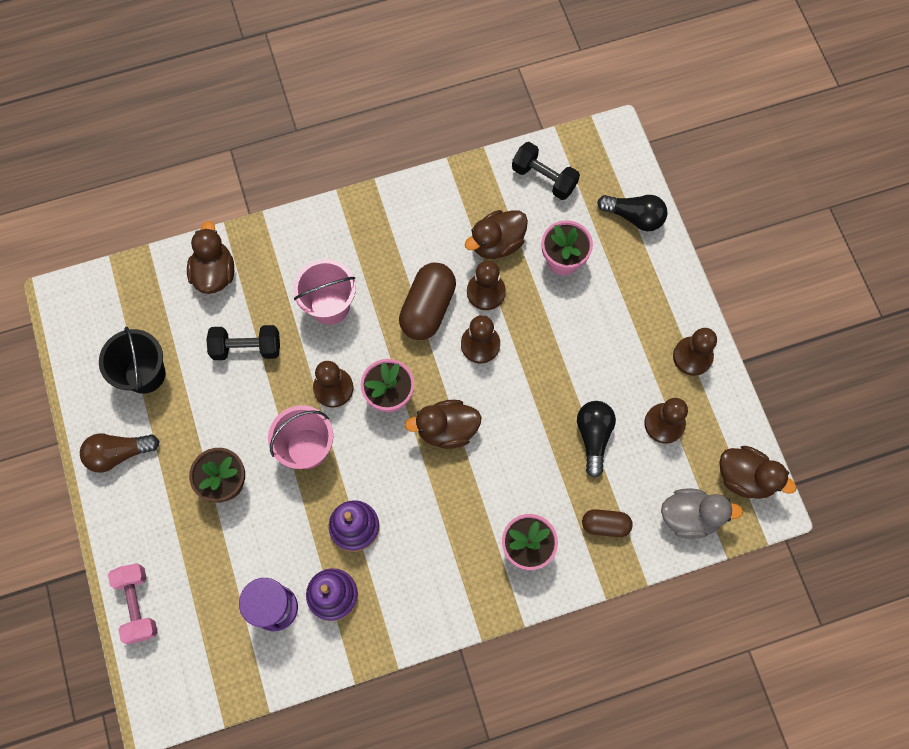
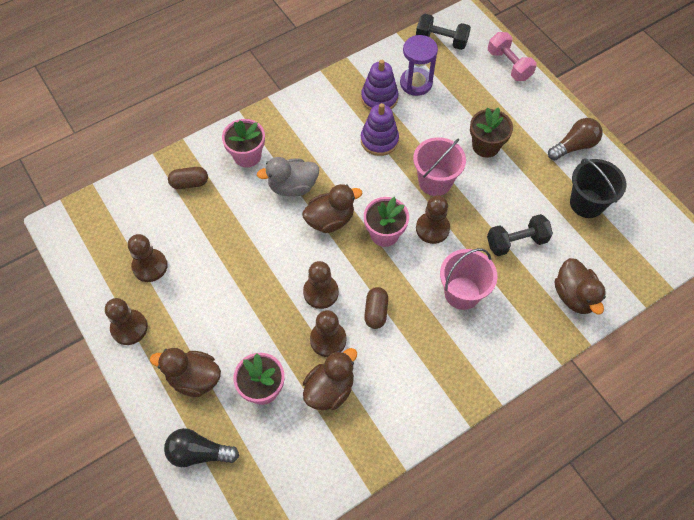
camera: 165 degrees right, 10 degrees down
(428, 308) = (376, 312): brown capsule -> brown capsule, size x0.57
(544, 178) = (299, 472): black dumbbell -> black dumbbell (441, 40)
(593, 437) = (208, 242): black light bulb -> none
(690, 517) = (123, 203): grey duck -> grey duck (292, 187)
(745, 477) = (79, 241): brown duck -> brown duck (194, 378)

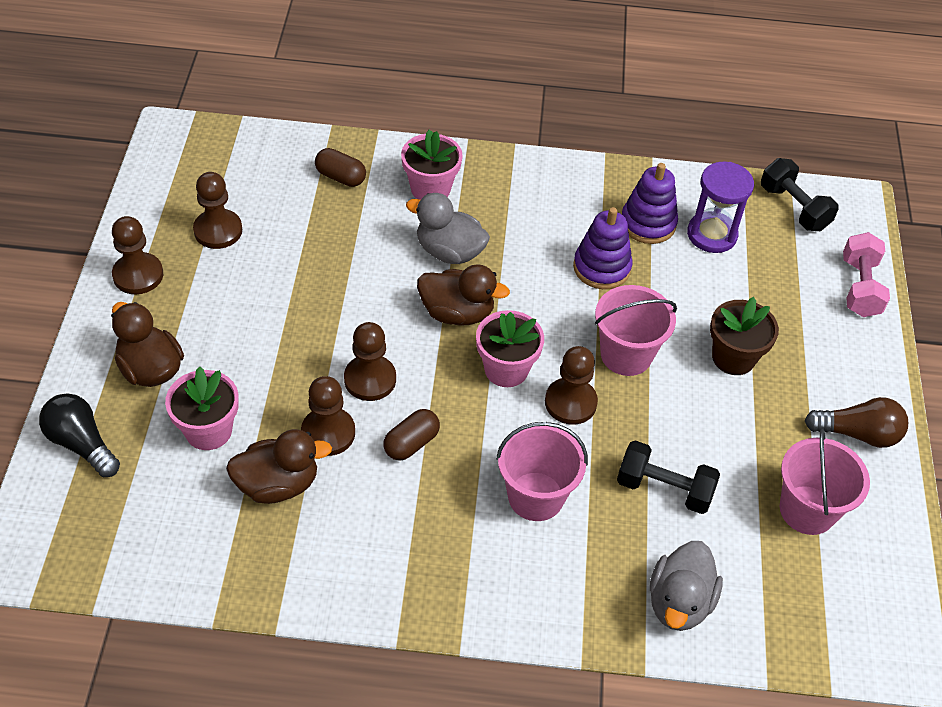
camera: 35 degrees right, 10 degrees down
(574, 296) = (679, 602): brown duck -> grey duck
(586, 203) = (807, 510): black bucket -> pink bucket

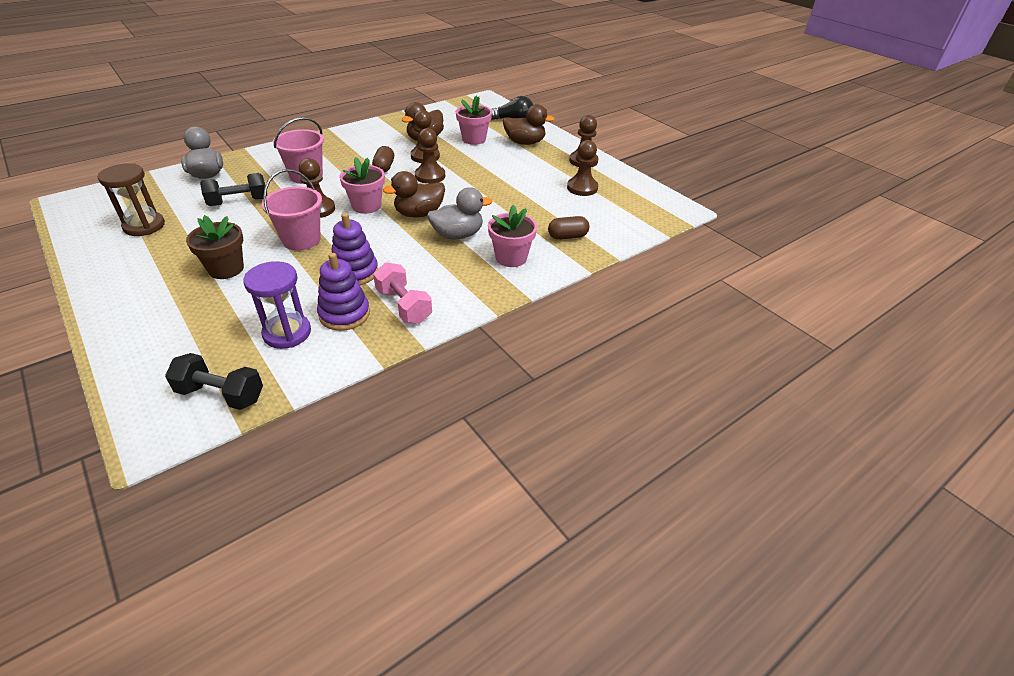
camera: 140 degrees right, 10 degrees down
(807, 510) = (144, 226): pink bucket -> brown hourglass
(857, 434) = (115, 270): brown light bulb -> none
(859, 287) = (132, 359): pink dumbbell -> pink dumbbell (404, 306)

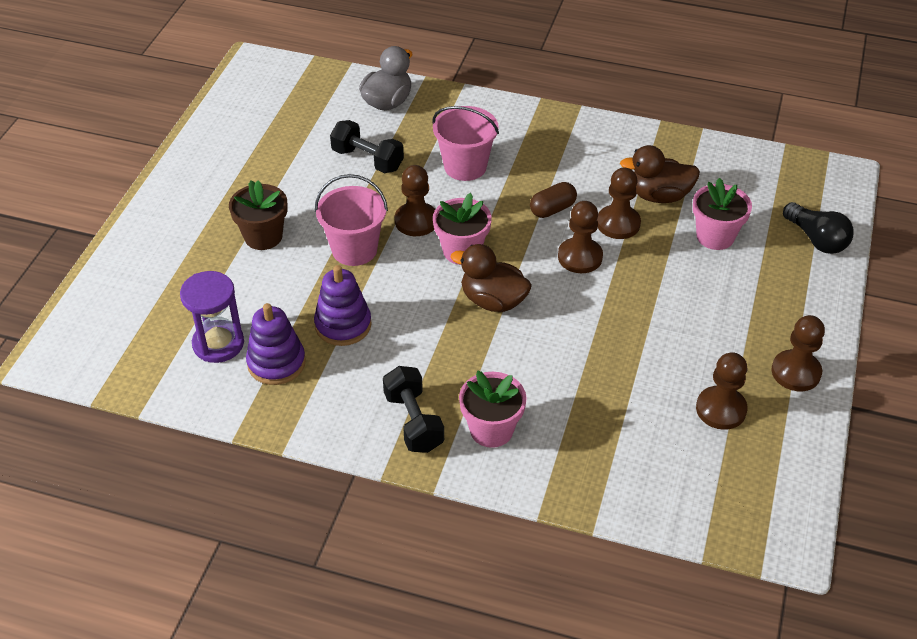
camera: 55 degrees right, 5 degrees up
(144, 226) = (269, 136): brown hourglass -> none
(221, 394) = (117, 361): black dumbbell -> black dumbbell (413, 422)
(404, 306) = (327, 396): pink dumbbell -> none
(457, 235) = (487, 358): grey duck -> none
(525, 143) = (770, 287): brown duck -> none
(567, 236) = (588, 456): brown capsule -> none

